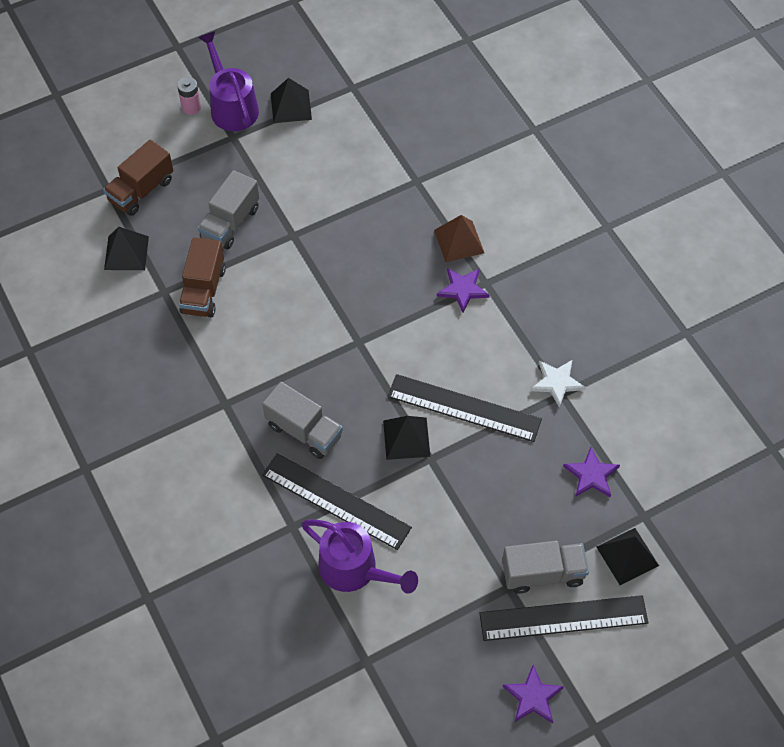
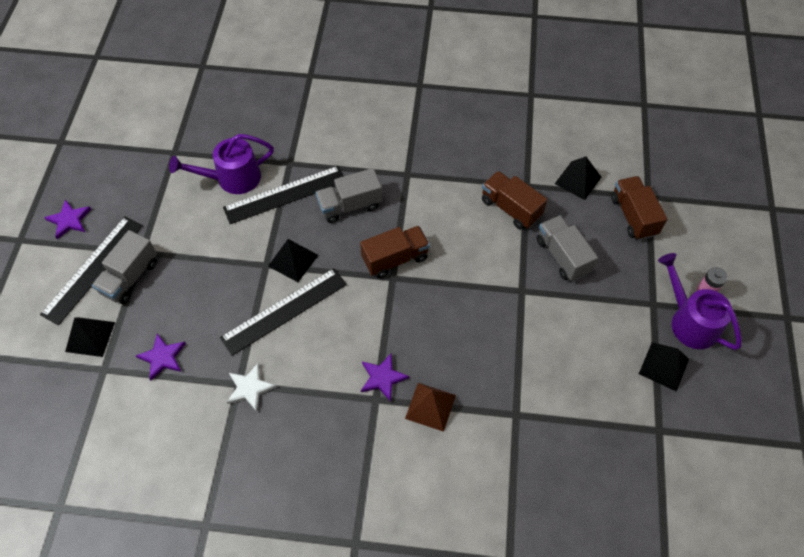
camera: 125 degrees right, 0 degrees up
(231, 106) = (689, 321): purple watering can -> purple watering can turned 135 degrees counterclockwise
(336, 352) = (395, 259): none -> brown truck

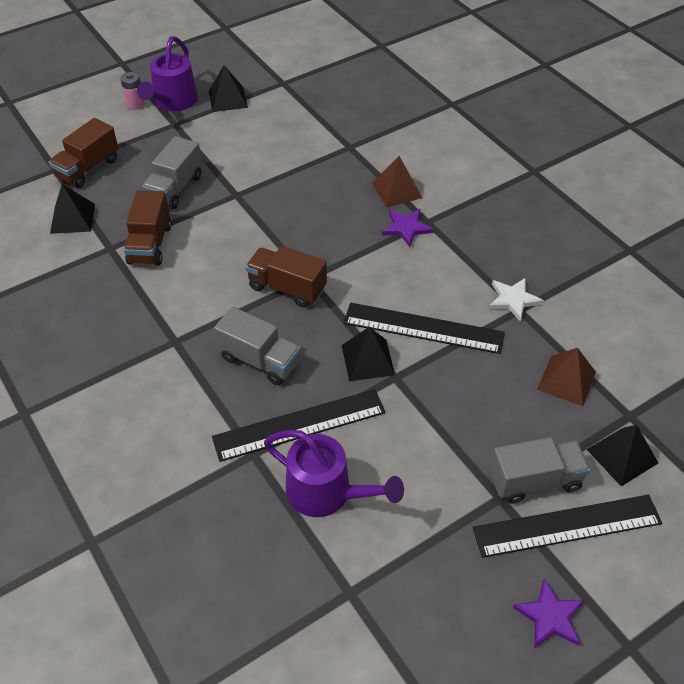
camera: 130 degrees left, 10 degrees down
(162, 357) = (566, 380): purple star -> brown pyramid
(285, 194) = (299, 425): black ruler -> black ruler turned 45 degrees counterclockwise

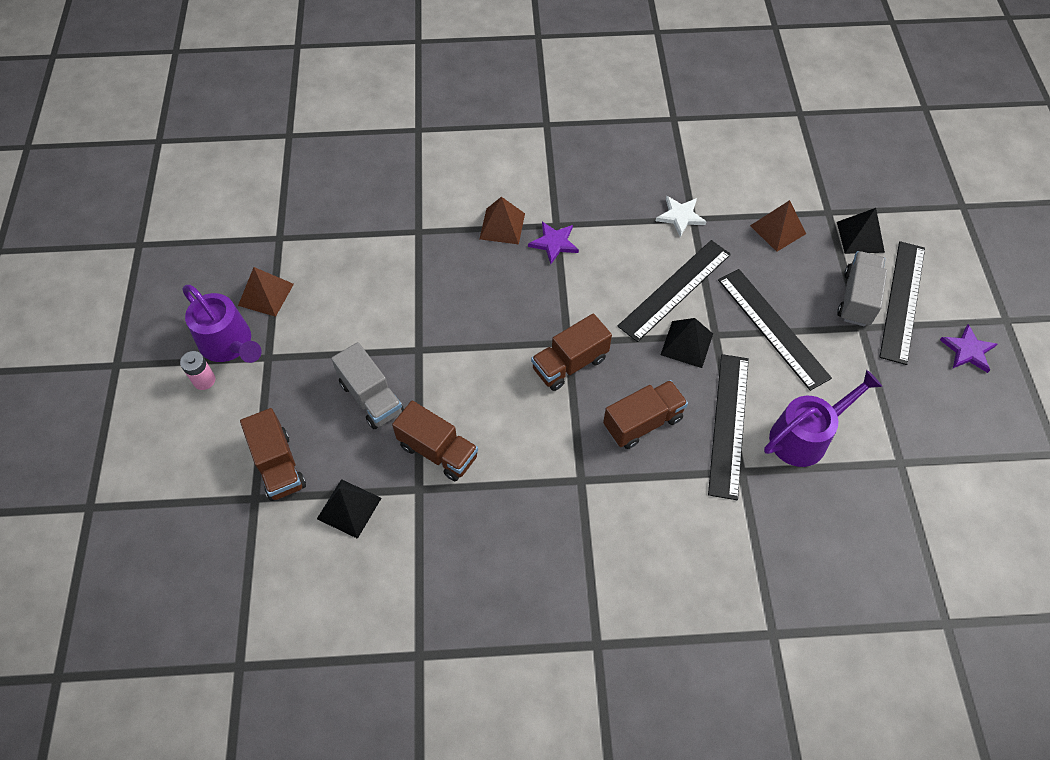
camera: 60 degrees left, 10 degrees up
(228, 99) = (266, 294): black pyramid -> brown pyramid
(260, 360) = (642, 422): grey truck -> brown truck
(438, 420) = (772, 328): none -> black ruler

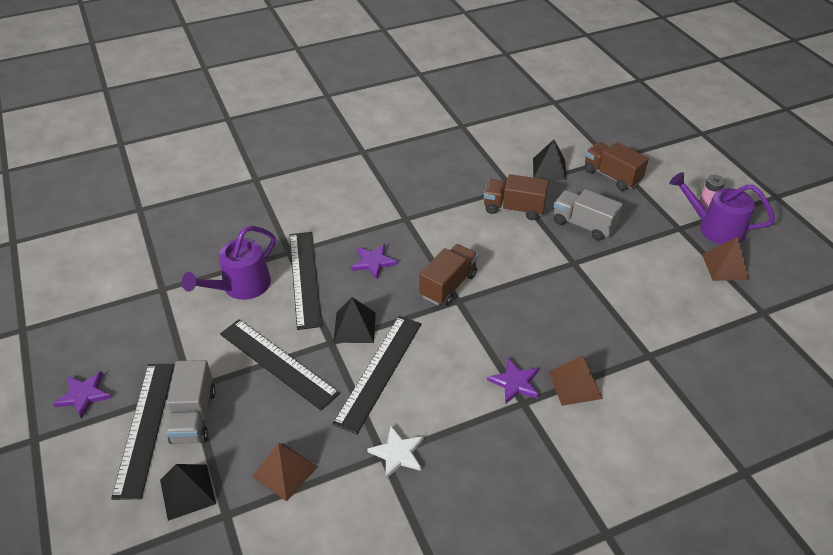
camera: 160 degrees right, 15 degrees down
(642, 422) = (373, 262): brown truck -> purple star

